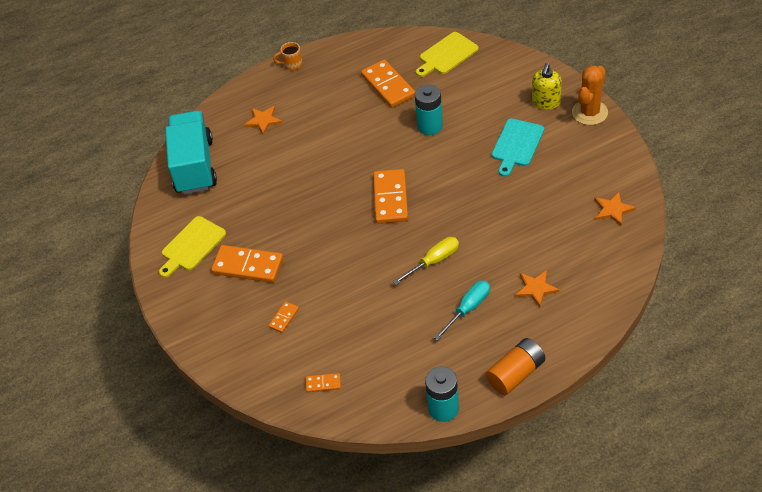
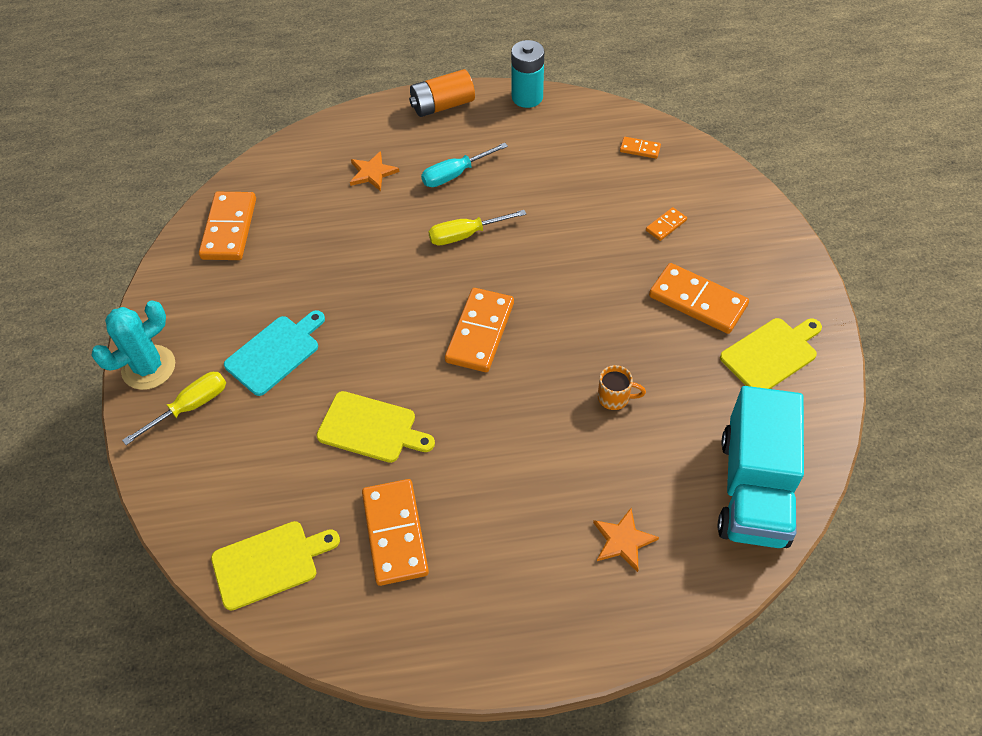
camera: 165 degrees left, 5 degrees up
(292, 64) = (538, 658): orange mug -> orange mug (614, 398)
(430, 126) = (371, 428): turquoise battery -> yellow cutting board
(546, 102) = (190, 406): yellow soap dispenser -> yellow screwdriver
(589, 112) = (149, 367): orange cactus -> turquoise cactus
(613, 210) = (229, 229): orange star -> orange domino

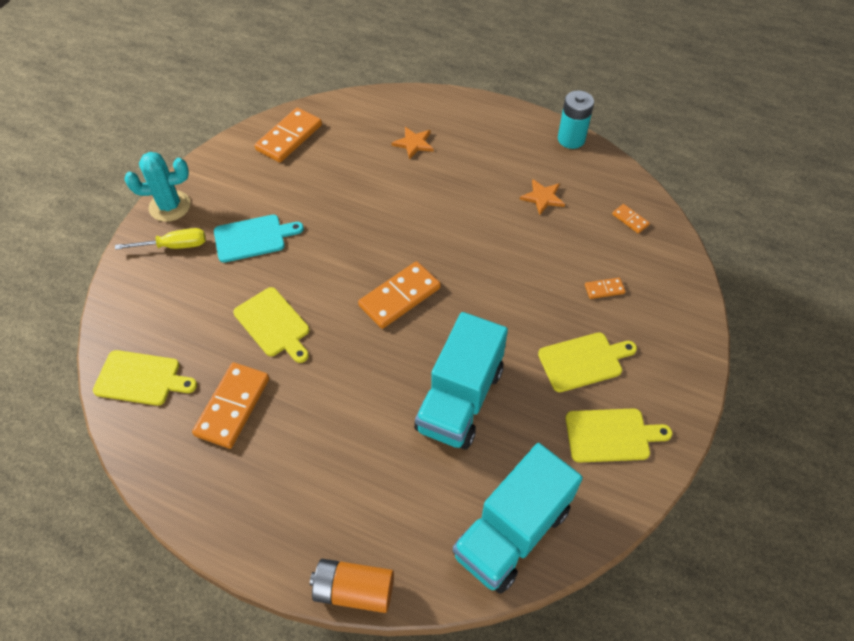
camera: 30 degrees right, 0 degrees up
(442, 105) = (502, 117): orange battery -> orange battery (354, 590)
(455, 174) = (471, 172): turquoise screwdriver -> none
(465, 235) = (444, 220): yellow screwdriver -> none
(614, 398) = (460, 399): orange mug -> turquoise truck
(623, 541) = (382, 509): orange star -> orange star (542, 197)
(697, 301) = (583, 361): orange domino -> yellow cutting board

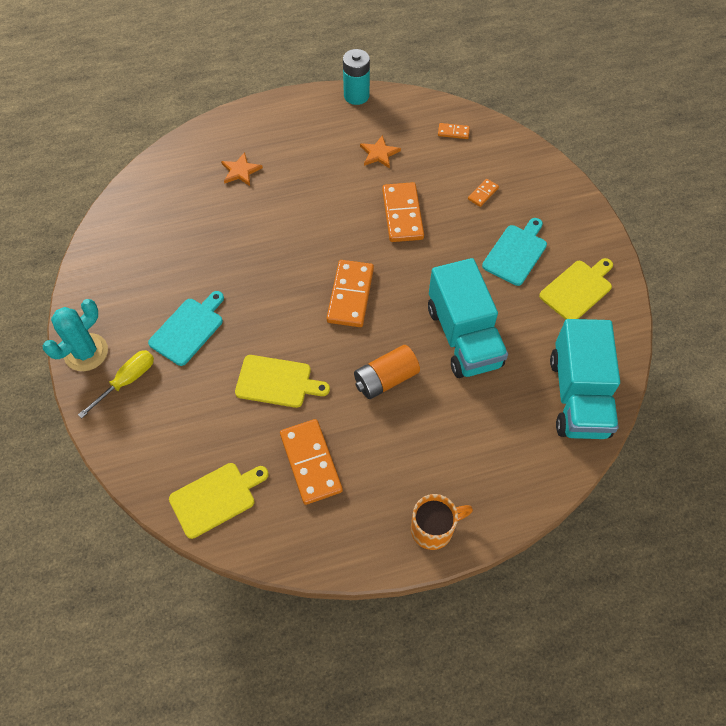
camera: 40 degrees left, 5 degrees up
(268, 540) = (433, 529): none -> orange mug
(289, 137) = (130, 229): orange domino -> orange domino (402, 214)
(354, 590) = (521, 511): orange battery -> orange battery (386, 379)
(583, 361) = (516, 253): yellow cutting board -> turquoise cutting board

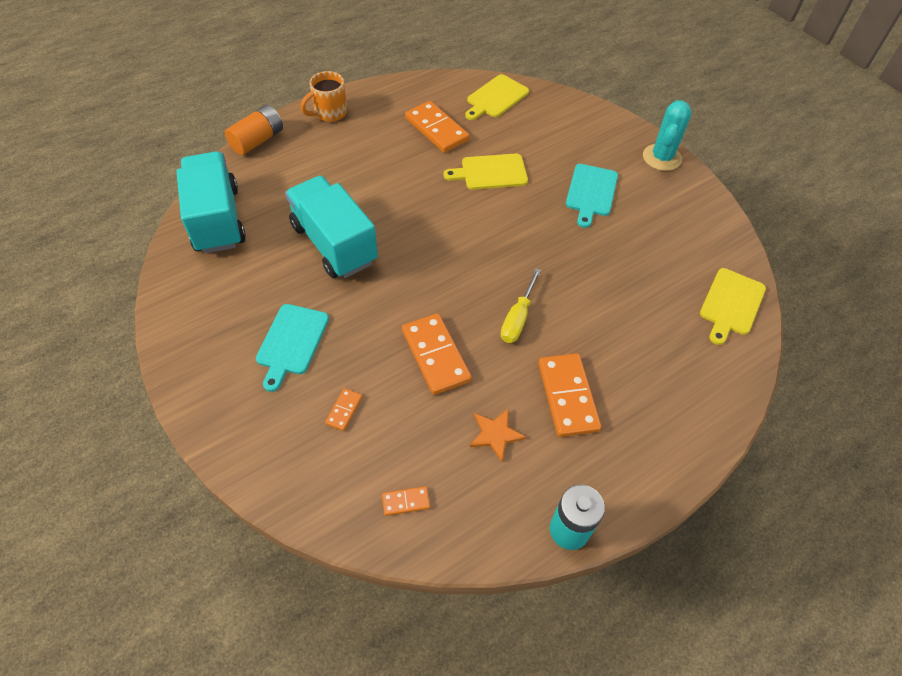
camera: 160 degrees right, 5 degrees down
(127, 381) = (612, 147): yellow screwdriver -> yellow screwdriver (518, 318)
(240, 171) = (650, 361): orange star -> none
(350, 295) = (458, 254): orange domino -> orange domino (567, 396)
(386, 379) = (397, 194): orange battery -> orange battery (257, 140)
(577, 289) = (217, 318): yellow cutting board -> yellow cutting board (731, 304)

